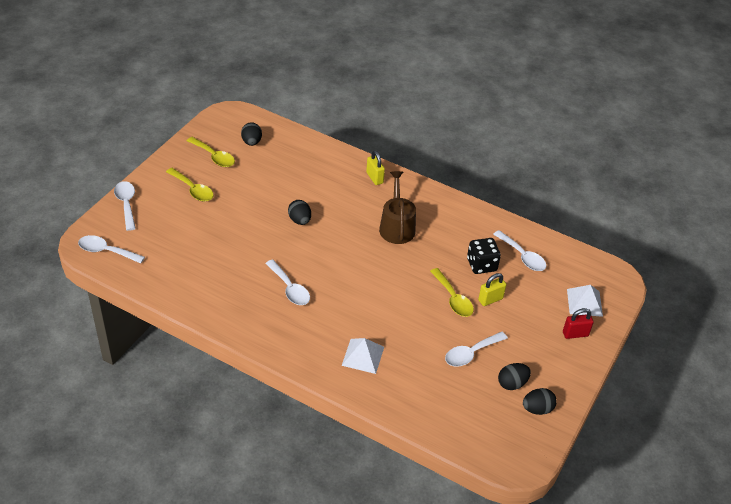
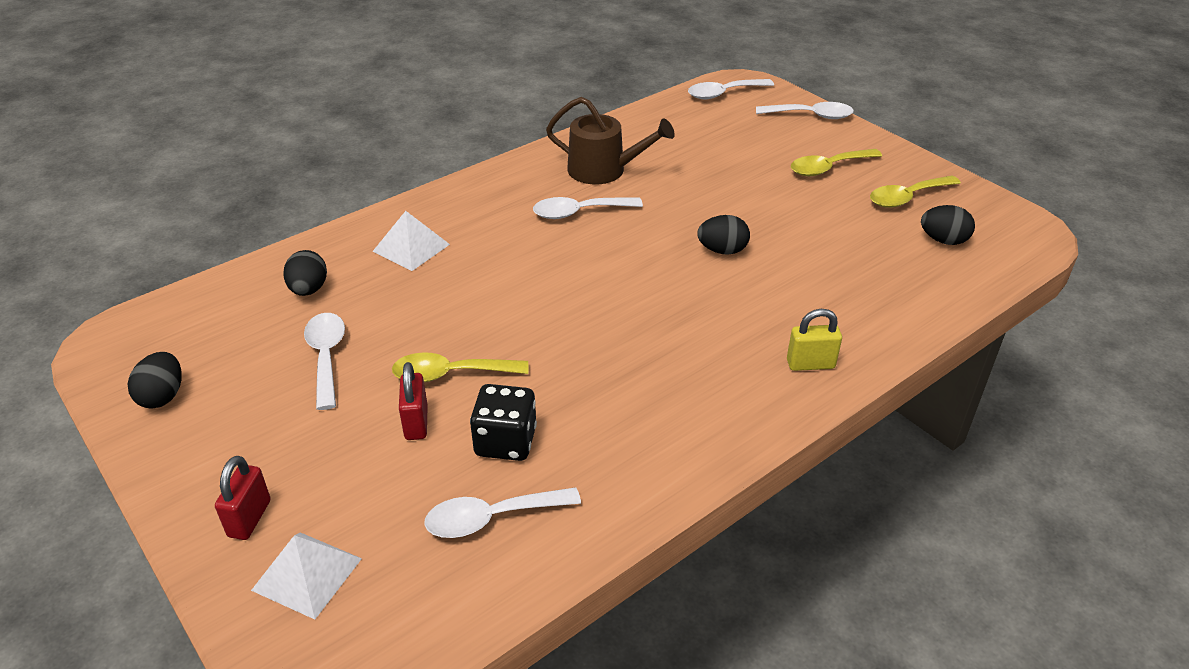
camera: 115 degrees right, 5 degrees down
(106, 251) = (723, 93): white spoon -> white spoon turned 150 degrees counterclockwise
(396, 227) = (662, 356): brown watering can -> brown watering can (603, 170)
(490, 299) = (416, 423): yellow padlock -> red padlock
(512, 383) = (232, 384): black egg -> black egg (309, 289)

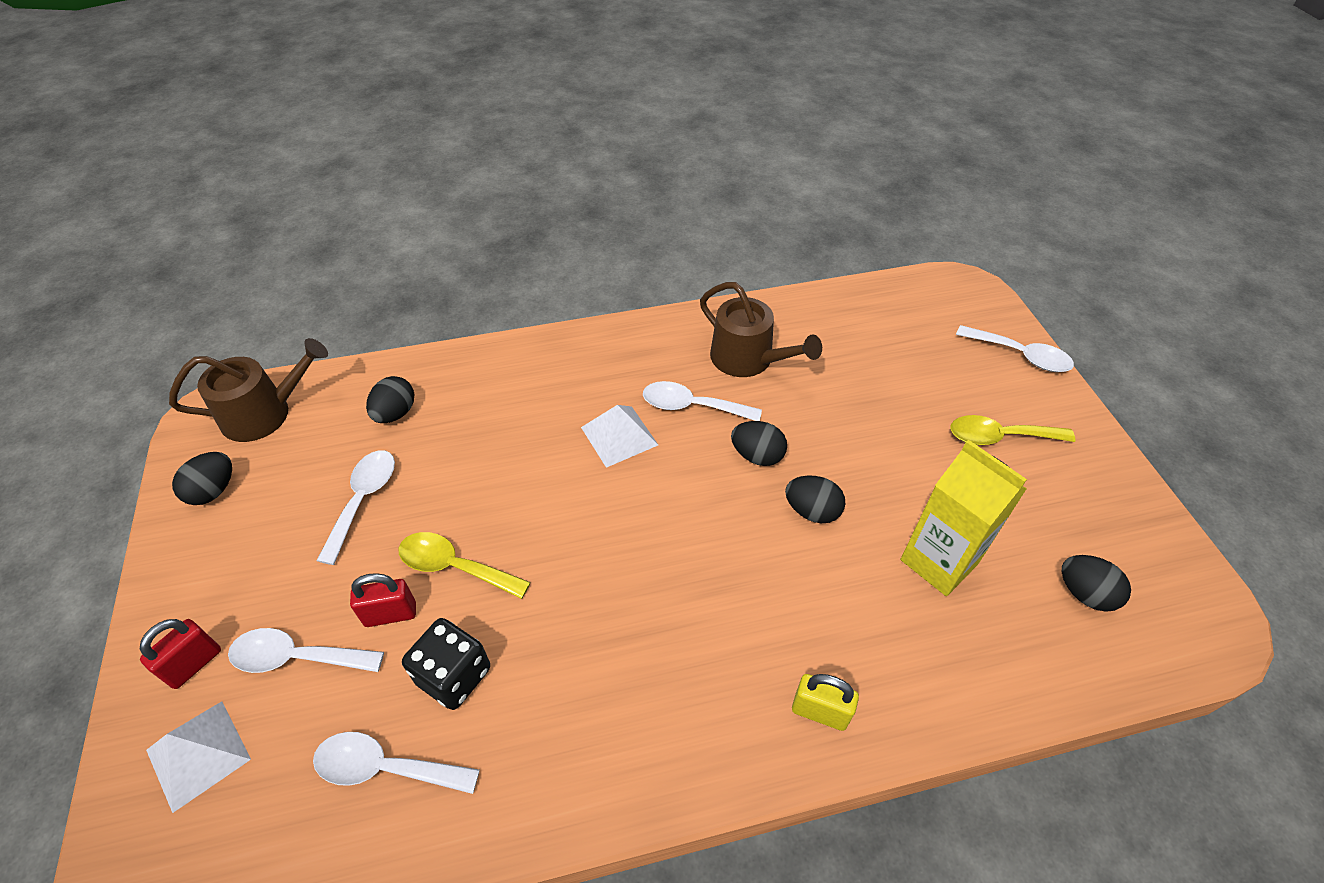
camera: 25 degrees right, 10 degrees up
(170, 326) = (264, 413): none -> brown watering can
(411, 247) = (510, 395): white pyramid -> white pyramid (619, 436)
(416, 423) = (390, 614): red padlock -> red padlock turned 60 degrees clockwise
(655, 229) = (757, 456): none -> black egg
(723, 93) = (935, 295): white spoon -> white spoon (297, 657)
(834, 252) = (939, 561): none -> yellow carton
(907, 197) = (1073, 513): yellow spoon -> none

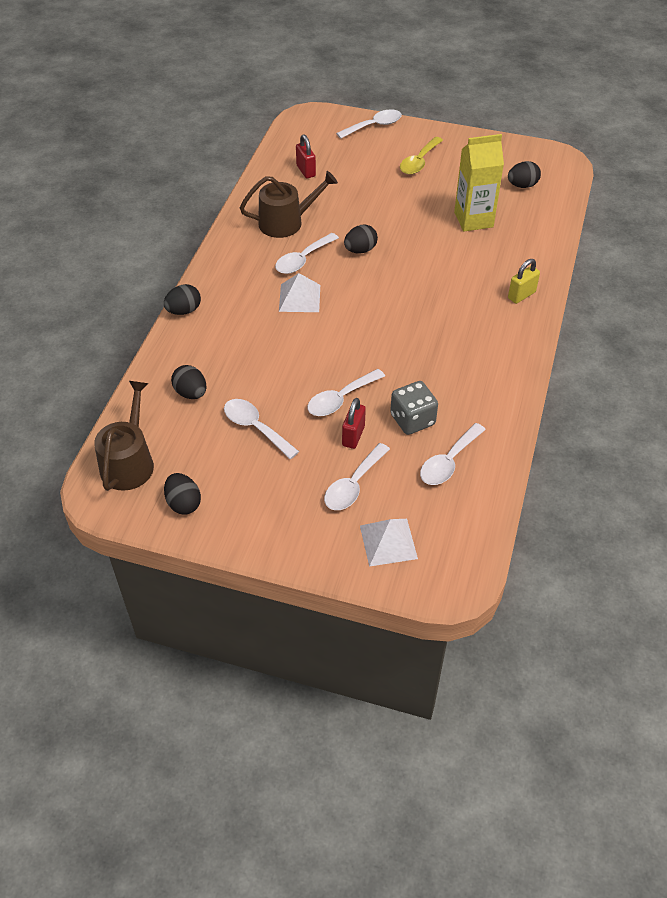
camera: 60 degrees left, 0 degrees up
(194, 664) = (324, 535): red padlock -> red padlock (306, 171)
(453, 675) = (412, 420): black dice -> grey dice
(454, 566) = (340, 399): yellow spoon -> white spoon
(812, 511) = (412, 247): black egg -> black egg (184, 311)

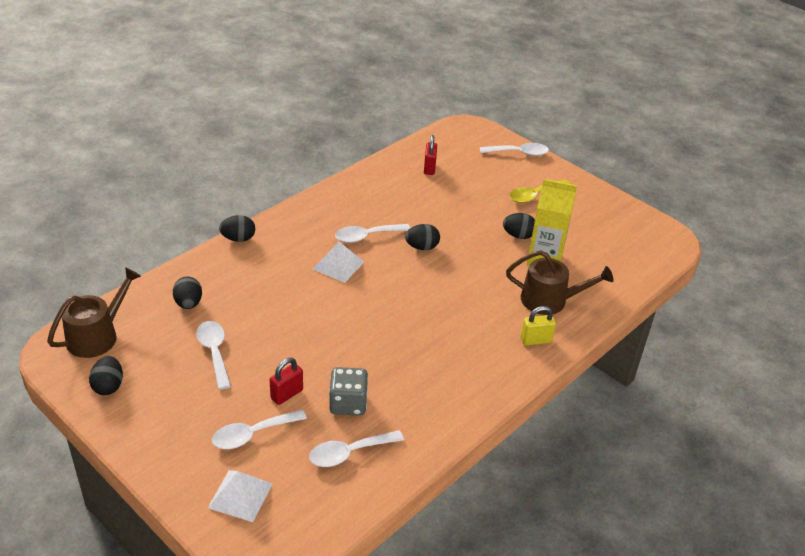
camera: 25 degrees right, 10 degrees down
(286, 222) = (378, 202): brown watering can -> brown watering can (549, 300)
(340, 399) = (302, 360): white spoon -> none
(522, 185) = (614, 248): black egg -> black egg (518, 235)

